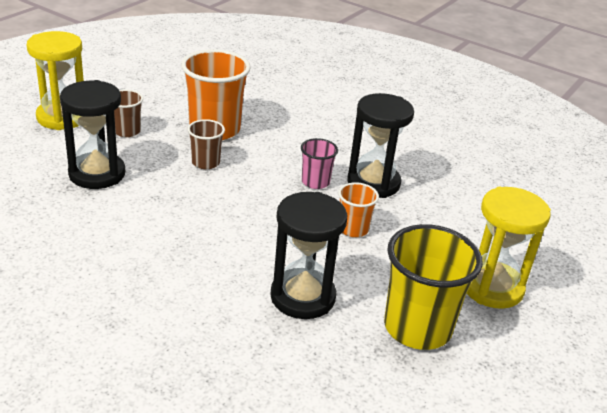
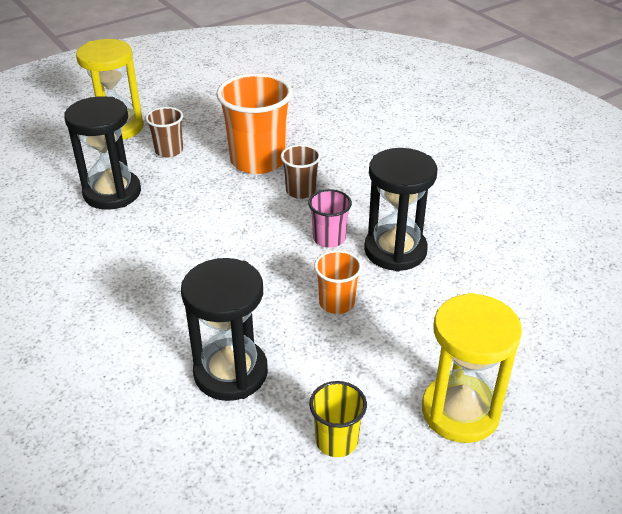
camera: 25 degrees right, 5 degrees up
(205, 162) = (225, 197): brown cup -> brown cup (301, 191)
(417, 327) = (336, 441): yellow cup -> yellow cup, size x0.52

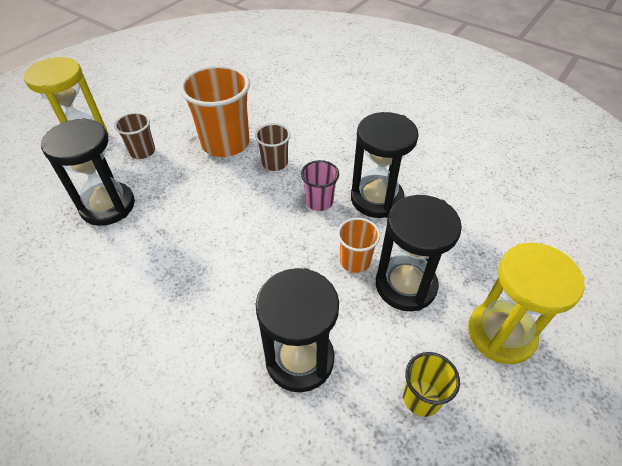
camera: 20 degrees left, 10 degrees up
(379, 339) = (405, 285): none -> black hourglass

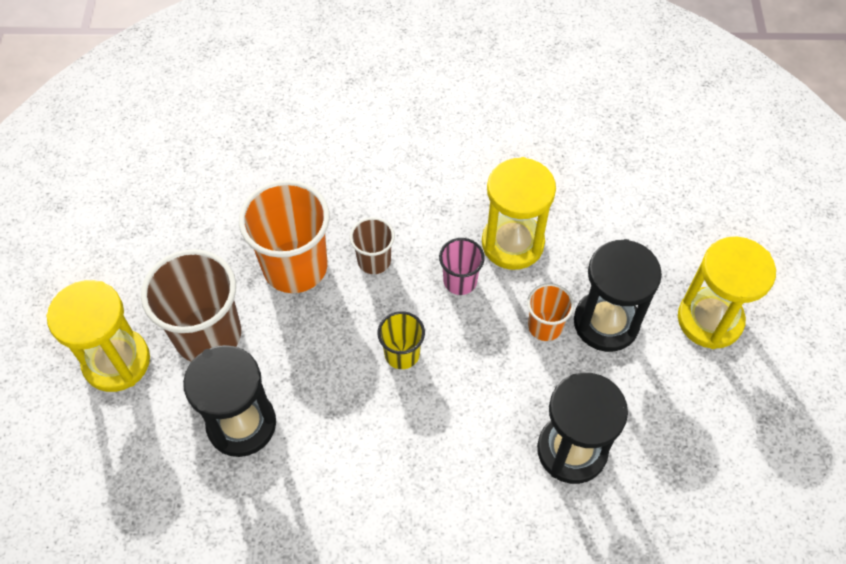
camera: 35 degrees left, 10 degrees up
(142, 151) = (208, 335): brown cup -> brown cup, size x1.93
(376, 199) = (512, 243): black hourglass -> yellow hourglass
(421, 398) = (687, 416): yellow cup -> yellow cup (402, 354)

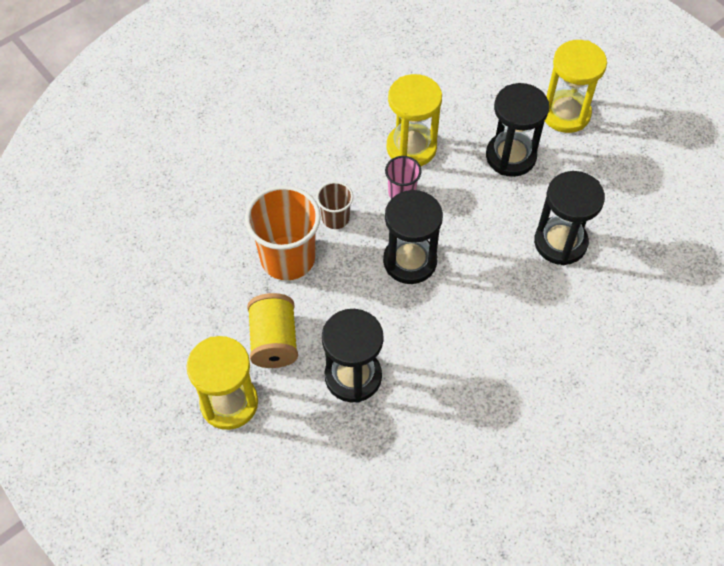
camera: 40 degrees left, 0 degrees up
(208, 335) = (274, 341): brown cup -> yellow spool
(402, 354) = (410, 261): yellow cup -> black hourglass
(545, 326) = (478, 183): orange cup -> none

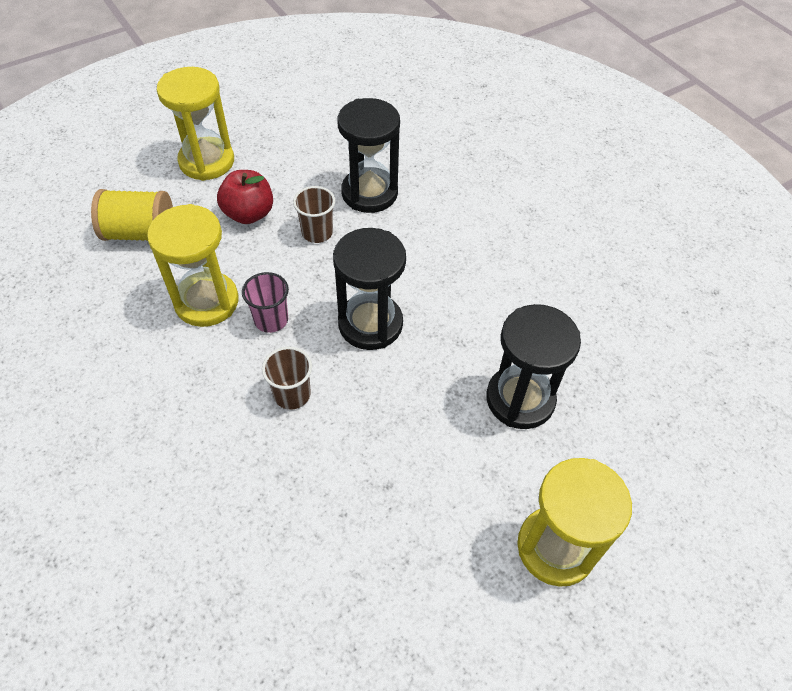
camera: 85 degrees left, 5 degrees down
(274, 341) = (467, 484): yellow spool -> yellow spool (140, 233)
(287, 258) = (343, 457): orange cup -> none
(501, 209) = (317, 232): none -> brown cup
(511, 156) = (249, 214): black hourglass -> red apple

